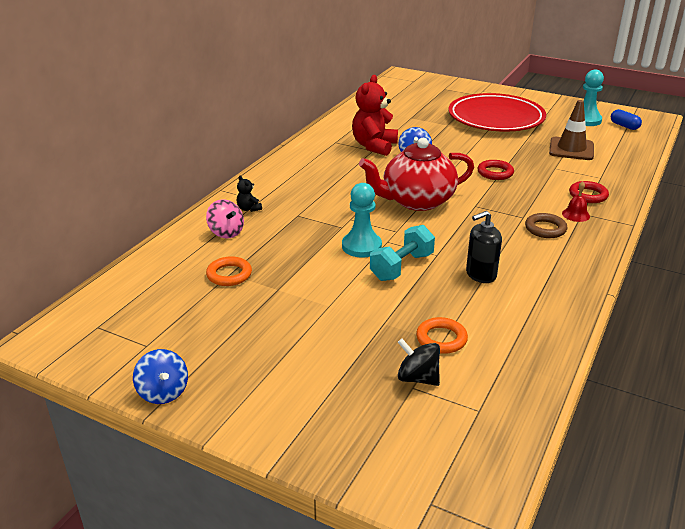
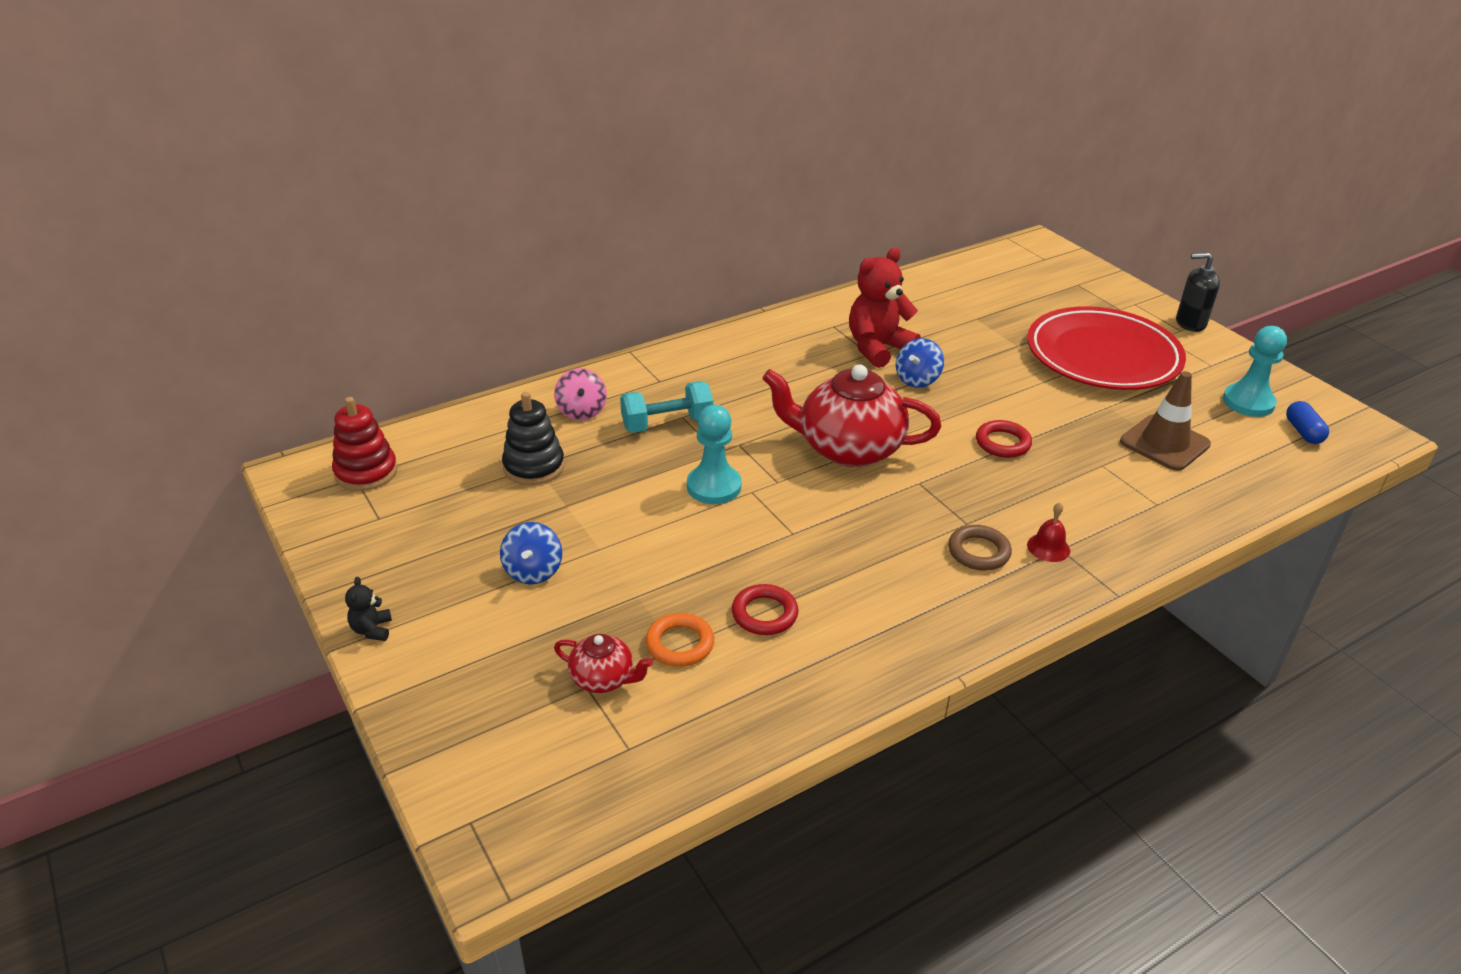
camera: 30 degrees right, 5 degrees up
(103, 320) = (366, 472): none -> red stacking toy
(163, 392) = (346, 577): blue spinning top -> blue spinning top (533, 571)
(229, 275) = (534, 467): orange ring -> black stacking toy
(249, 209) = (636, 388): black teddy bear -> black teddy bear (372, 630)
(401, 267) = (732, 532): turquoise dumbbell -> turquoise dumbbell (667, 424)
(417, 378) = (603, 679): black spinning top -> red teapot
(480, 274) = (818, 582): black soap dispenser -> black soap dispenser (1190, 323)
(588, 195) = (1102, 525): red ring -> red ring (764, 614)

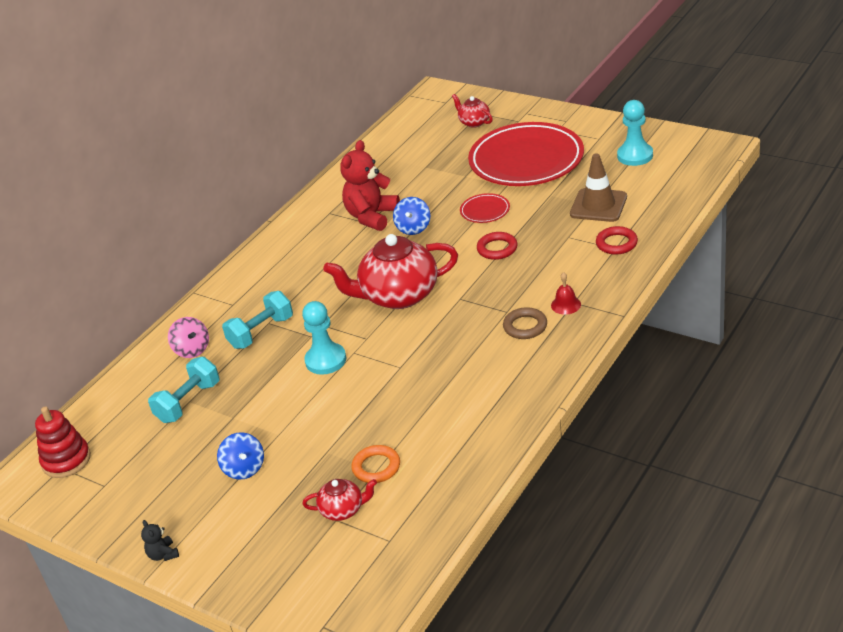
camera: 20 degrees left, 0 degrees up
(534, 467) = (188, 402): black stacking toy -> turquoise dumbbell
(764, 614) = (417, 425): red ring -> red ring (616, 243)
(1015, 393) = (485, 211): none -> red plate
(1065, 291) = (474, 122): none -> red teapot
(1190, 323) = (569, 113): black soap dispenser -> none
(1303, 432) = (678, 162): blue capsule -> none

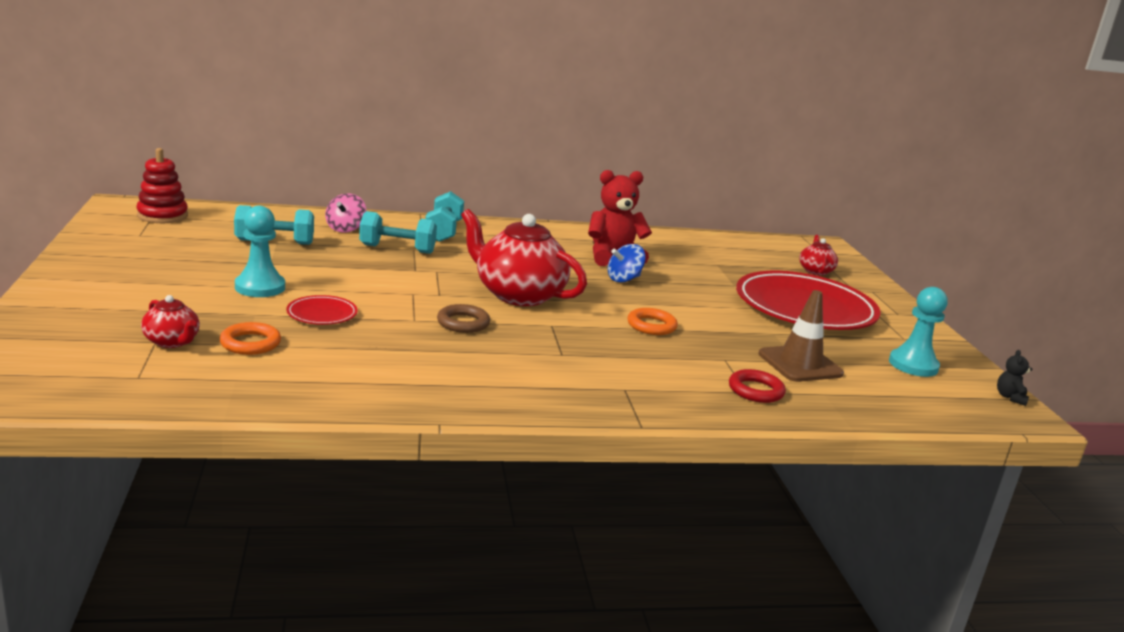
camera: 40 degrees right, 15 degrees down
(163, 554) = (59, 276): black teddy bear -> black teddy bear (1010, 397)
(244, 468) = (202, 283): blue spinning top -> none
(245, 292) = (443, 232): none -> turquoise dumbbell
(326, 360) = (388, 284): turquoise pawn -> turquoise pawn (260, 287)
(485, 211) = (698, 306): red plate -> red plate (322, 314)
(497, 249) = (651, 326): red ring -> orange ring
(525, 326) = (550, 370): brown ring -> brown ring (463, 323)
(566, 305) = (614, 385): red bell -> none

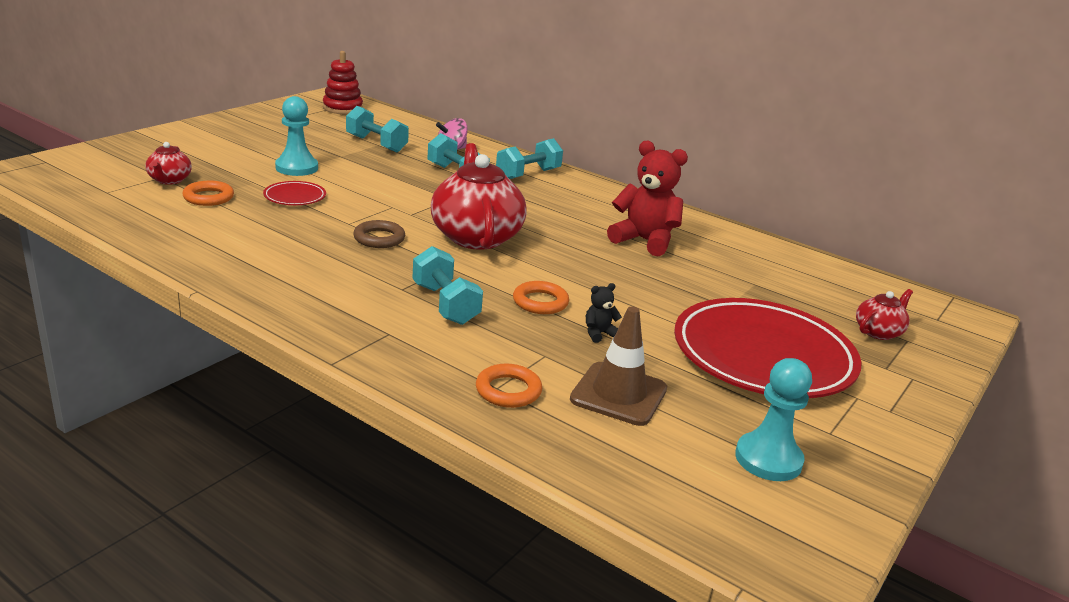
camera: 45 degrees right, 5 degrees up
(609, 353) = (445, 304): none -> turquoise dumbbell
(624, 279) = (610, 260): blue spinning top -> none
(755, 390) = (508, 390): red ring -> orange ring
(1010, 397) = (829, 552): black teddy bear -> black teddy bear (599, 333)

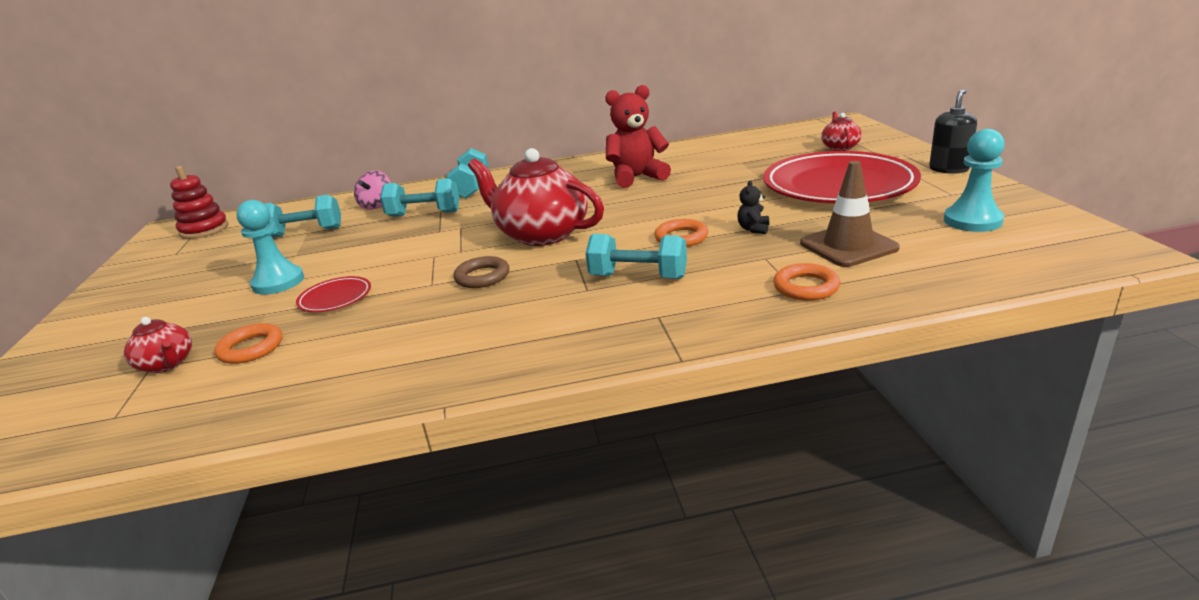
camera: 40 degrees left, 0 degrees up
(906, 418) = (949, 169): none -> black soap dispenser

